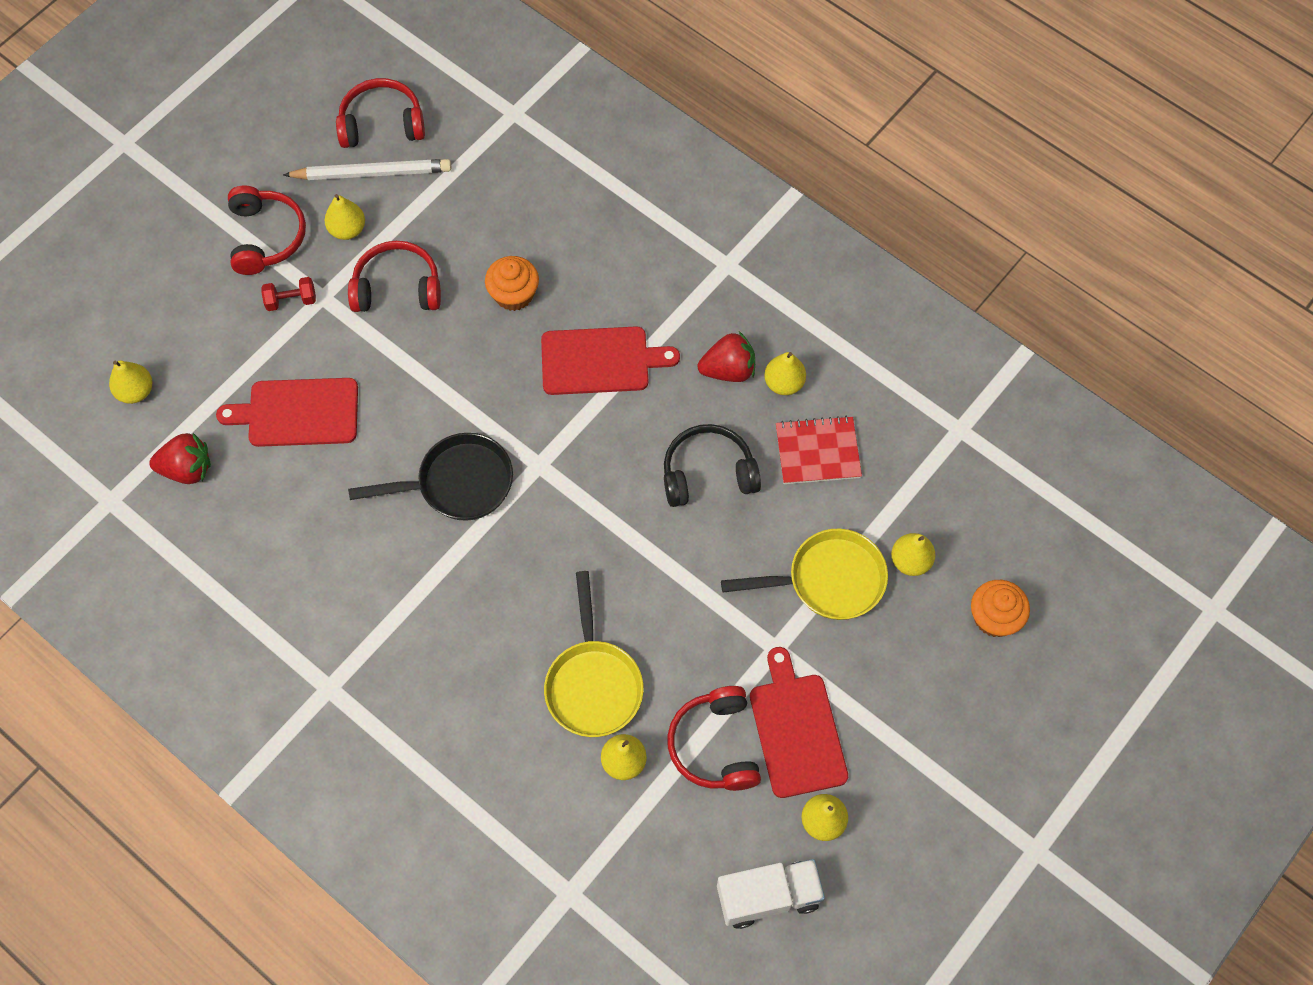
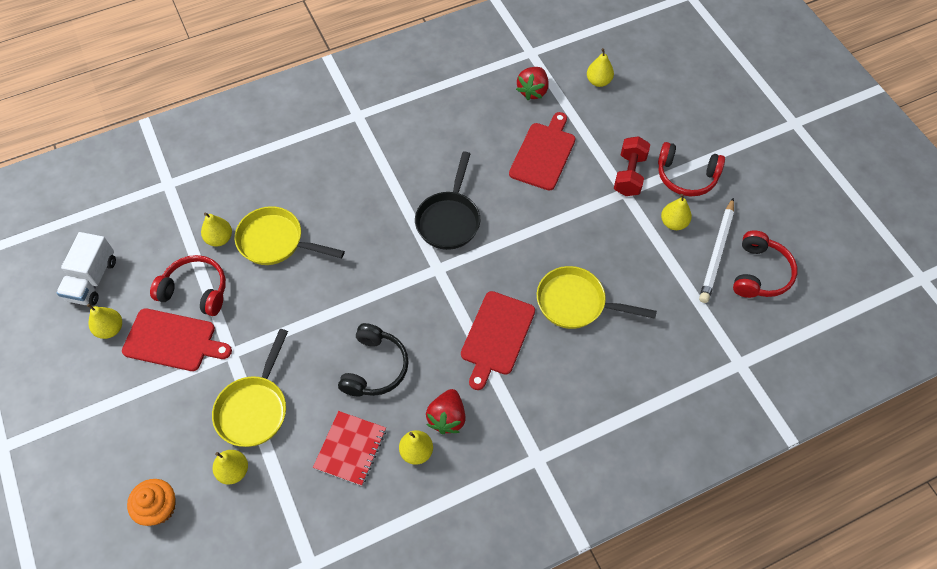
camera: 115 degrees right, 5 degrees down
(291, 300) = (629, 175): red dumbbell -> red dumbbell, size x1.59
(397, 288) = (612, 236): red headphones -> none
(514, 294) = (576, 303): orange cupcake -> yellow pan

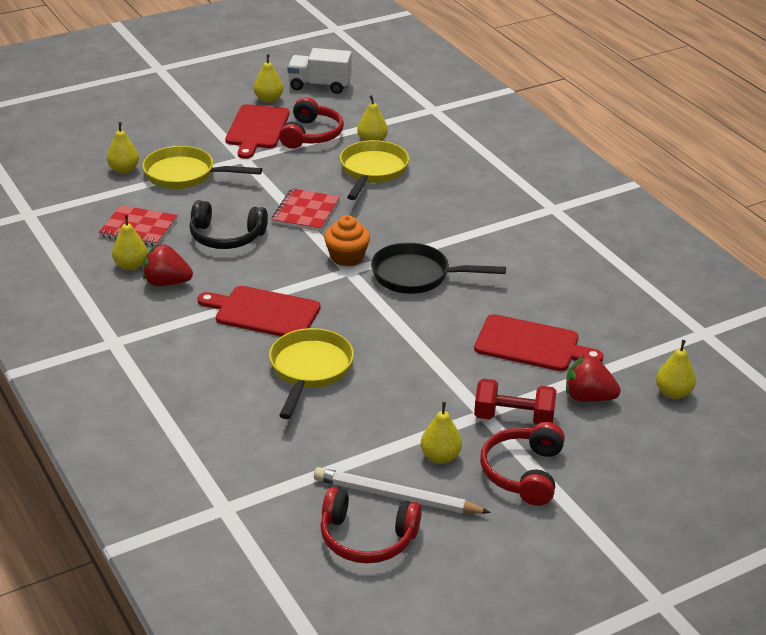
camera: 85 degrees right, 25 degrees down
(159, 508) = (95, 139): orange cupcake -> orange cupcake (347, 257)
(339, 299) = (306, 212): none -> red notebook
(533, 91) = (635, 335): red strawberry -> red strawberry (588, 397)

